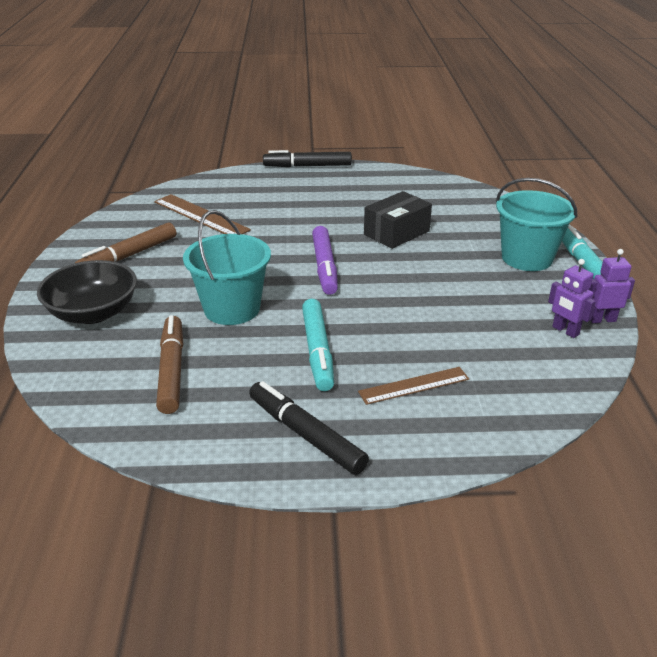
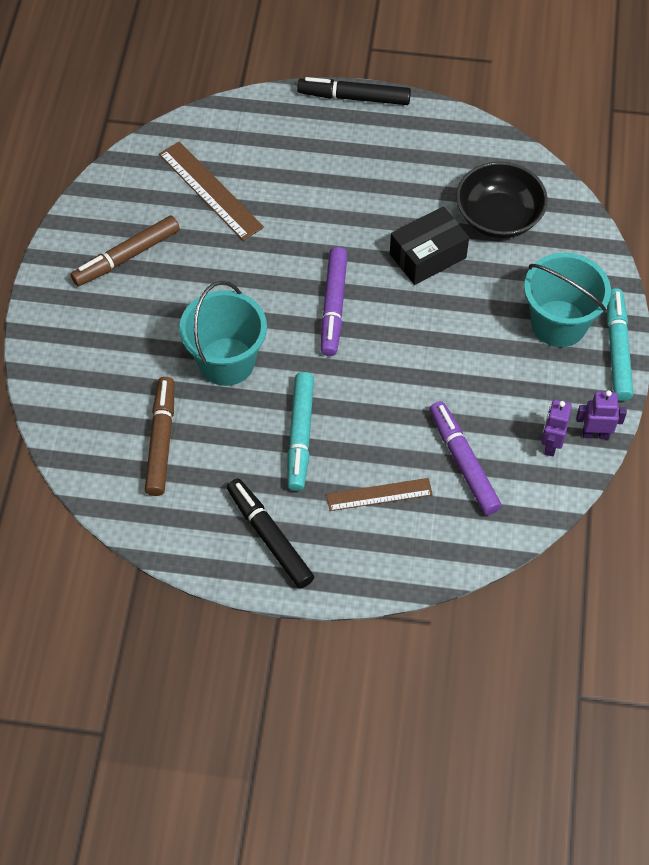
camera: 10 degrees right, 25 degrees up
(93, 313) = (89, 347): black bowl -> black bowl (498, 217)
(488, 352) = (463, 462): none -> purple marker
(565, 331) = (550, 444): purple robot -> purple robot turned 45 degrees clockwise

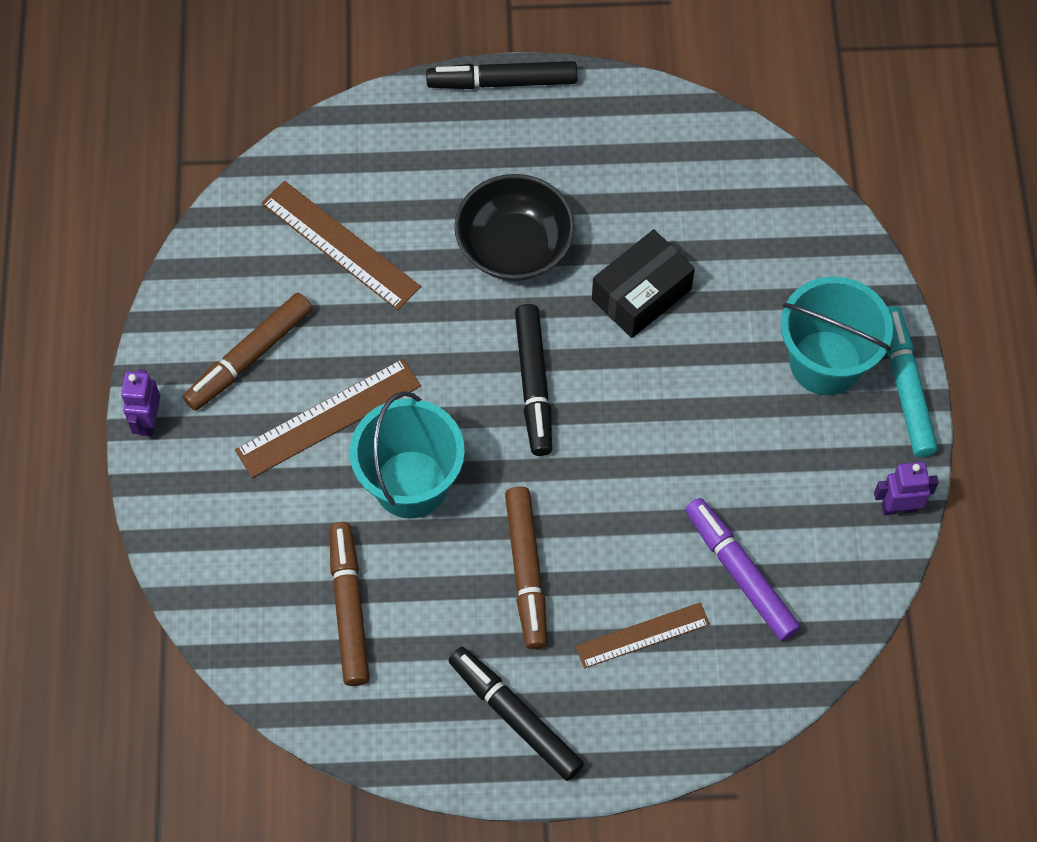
camera: 10 degrees left, 5 degrees up
(175, 307) = (328, 418): none -> brown ruler
(300, 435) = (526, 571): turquoise marker -> brown marker
(333, 306) = (533, 384): purple marker -> black marker
(498, 217) = (722, 225): black bowl -> black bowl (514, 246)
(550, 444) = (845, 531): purple robot -> purple robot (148, 421)

